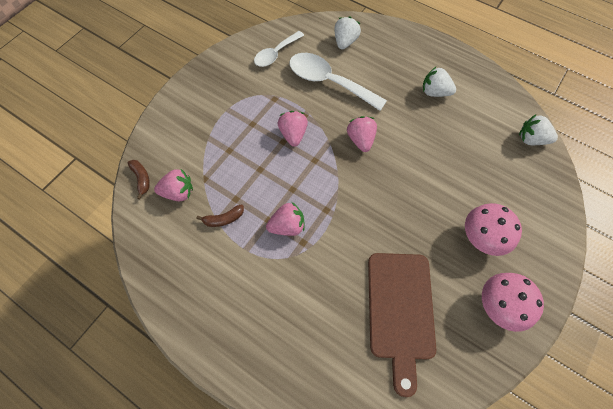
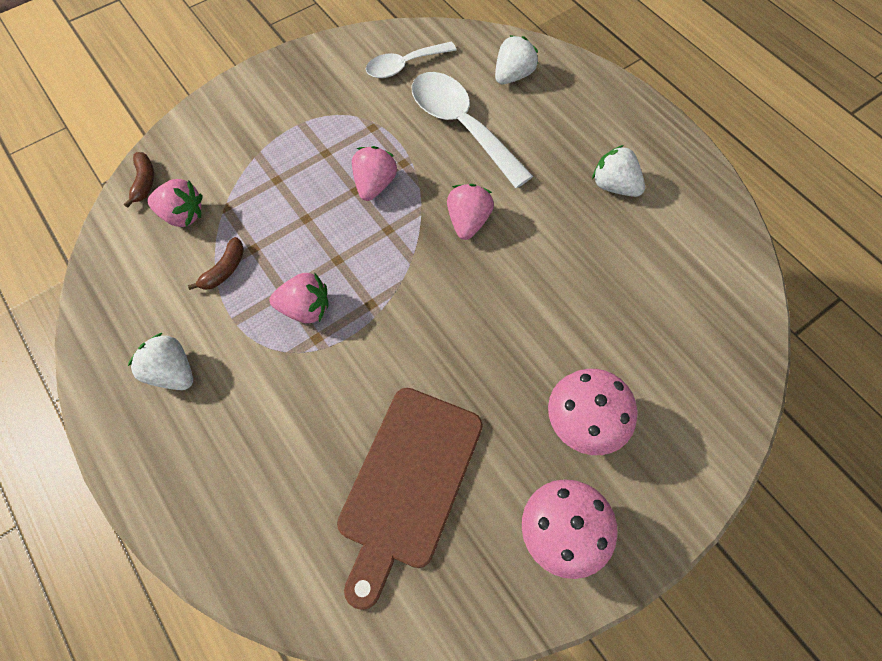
camera: 20 degrees right, 0 degrees up
(223, 219) = (224, 270): brown banana -> brown banana turned 60 degrees counterclockwise
(531, 139) = (736, 302): white strawberry -> white strawberry (172, 372)

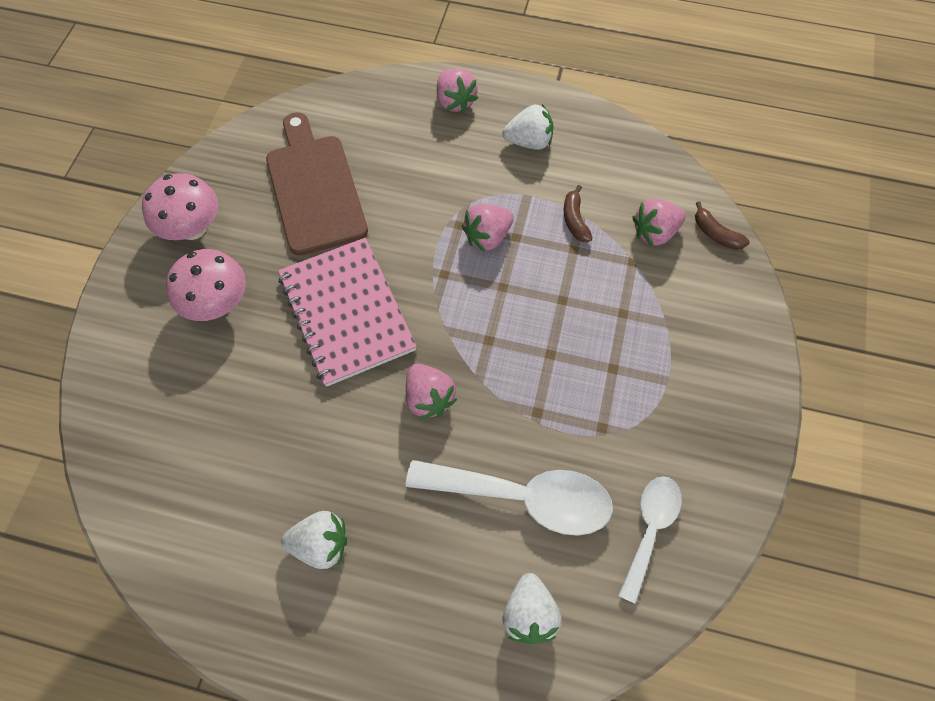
camera: 140 degrees right, 0 degrees up
(375, 184) = (540, 371): pink strawberry -> pink strawberry (455, 102)
(476, 330) = (347, 312): none -> pink notebook

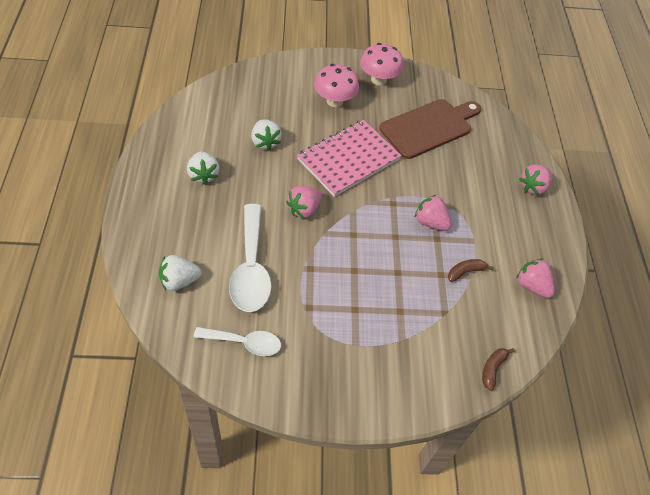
camera: 70 degrees right, 10 degrees down
(529, 142) = (520, 235): white strawberry -> white strawberry (265, 142)
(654, 232) = (476, 325): pink strawberry -> pink strawberry (532, 286)

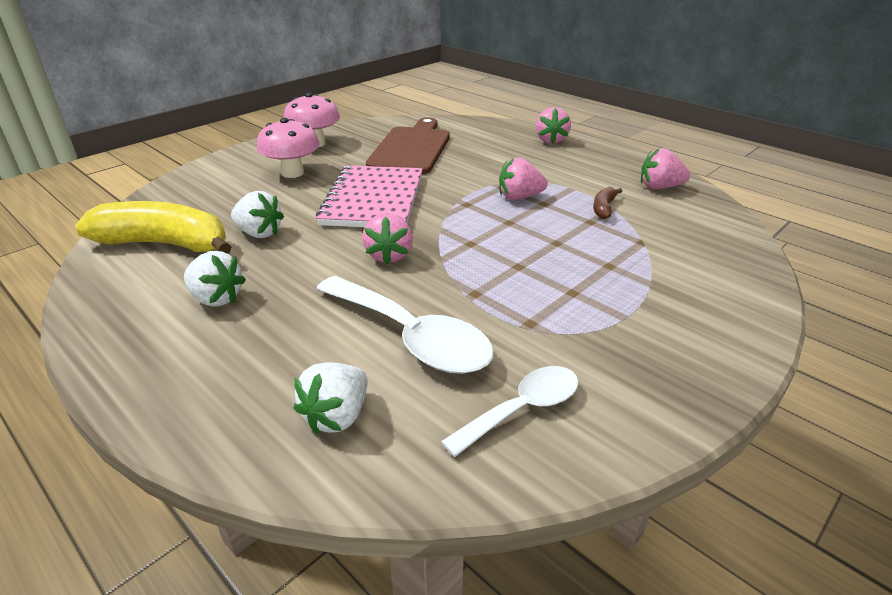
camera: 40 degrees left, 20 degrees down
(219, 117) = (165, 244): none -> yellow banana
(493, 369) = (742, 250): brown banana -> none

